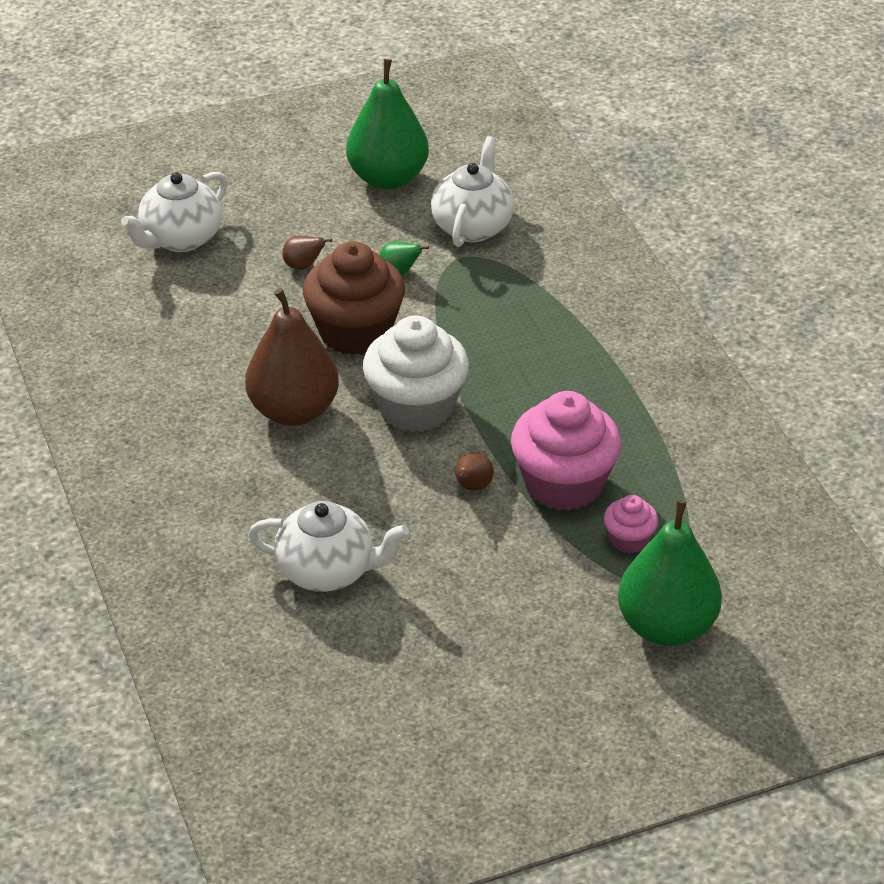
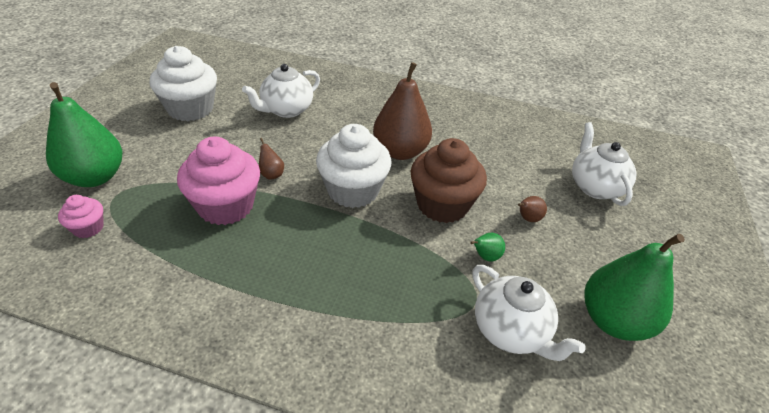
camera: 125 degrees right, 0 degrees up
(447, 669) = (190, 109): none -> white cupcake
(629, 539) = (156, 203): pink cupcake -> pink cupcake (88, 228)

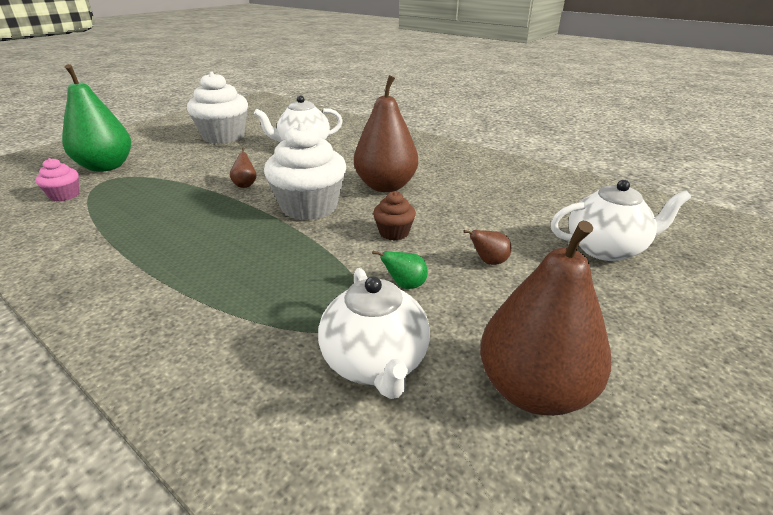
camera: 25 degrees right, 10 degrees down
(226, 206) = (183, 199): pink cupcake -> none
(442, 205) = (394, 233): brown cupcake -> brown cupcake, size x0.49
(594, 187) = (606, 249): white teapot -> white teapot turned 75 degrees clockwise
(613, 320) = (533, 390): green pear -> brown pear

